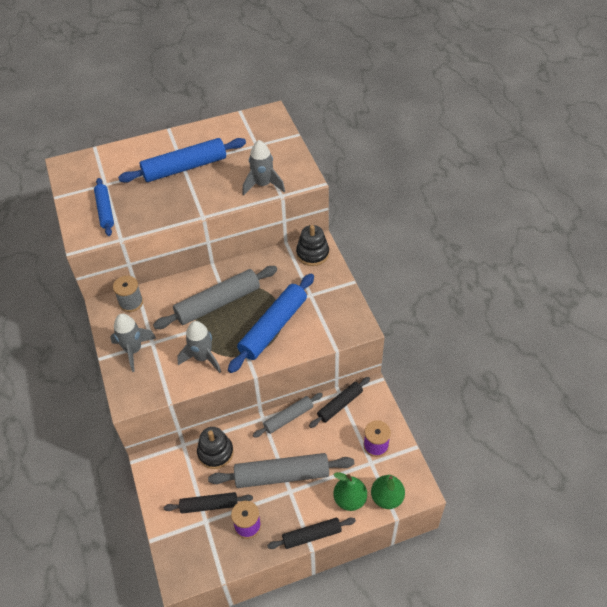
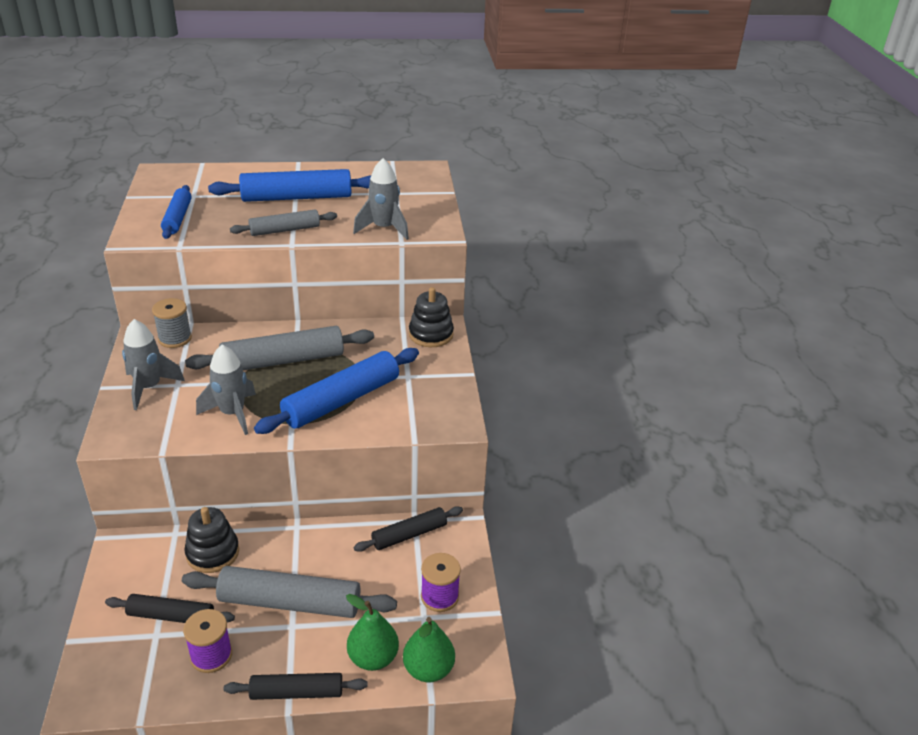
camera: 10 degrees right, 15 degrees down
(288, 417) = (331, 534): grey rolling pin -> grey rolling pin (285, 230)

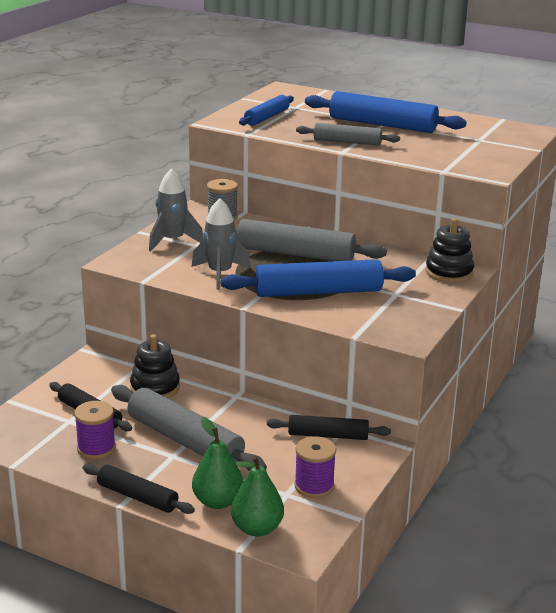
camera: 35 degrees right, 10 degrees down
(384, 229) = (438, 159): grey rocket -> none

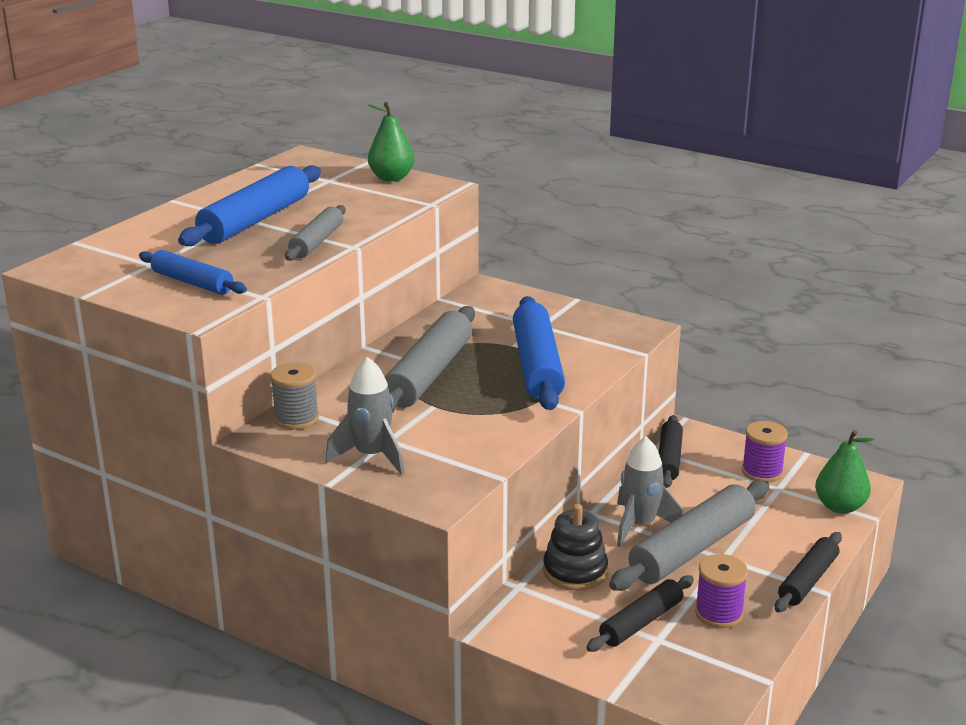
camera: 85 degrees left, 0 degrees up
(217, 501) = (802, 528): green pear -> green pear (391, 178)
(220, 274) = (484, 423): grey rocket -> grey rocket (640, 525)
(449, 272) = (490, 295): black stacking toy -> none

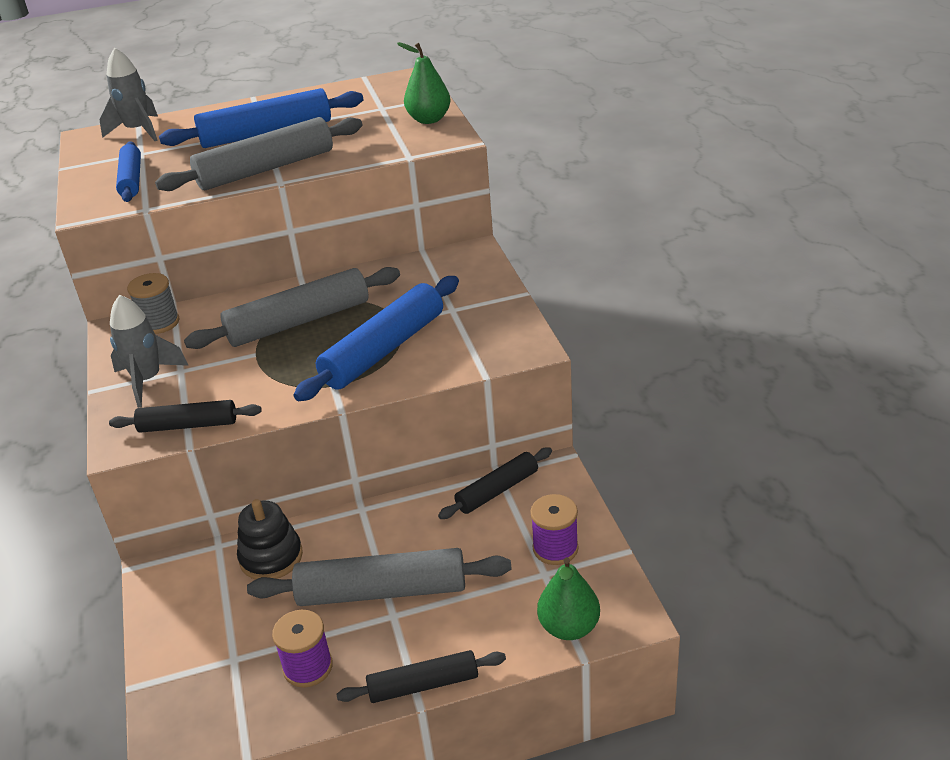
camera: 45 degrees right, 10 degrees up
(316, 242) = (265, 169): grey rolling pin -> grey rolling pin, size x1.67
(640, 525) = (377, 543): grey rocket -> grey rocket (138, 131)
(641, 622) = (244, 635): black rolling pin -> black rolling pin (188, 425)

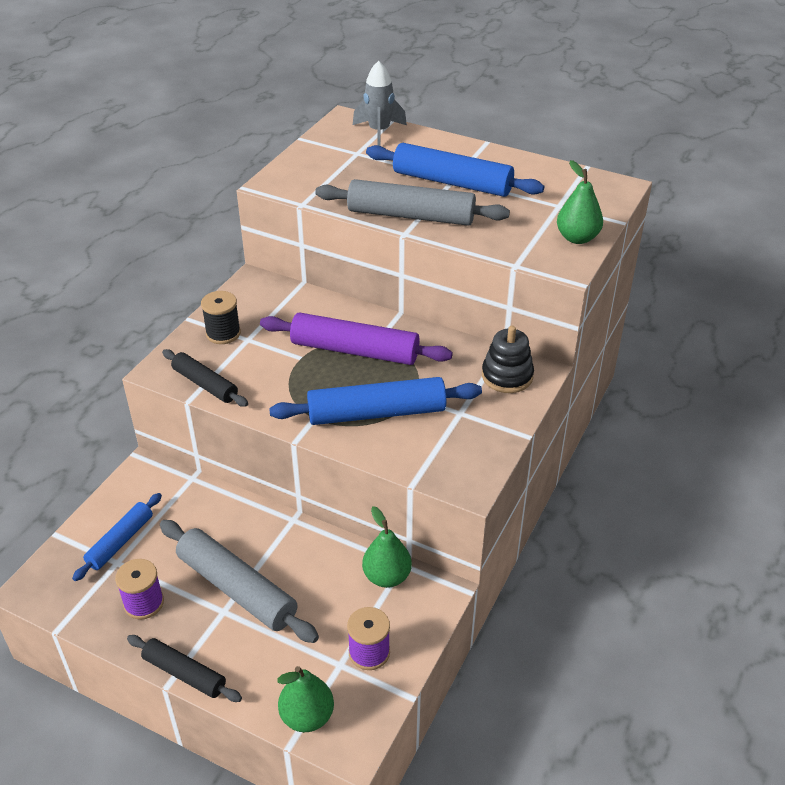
camera: 40 degrees right, 5 degrees up
(131, 179) = (324, 173): blue rolling pin -> blue rolling pin (120, 541)
(147, 380) = (223, 333): grey rocket -> black spool
(159, 323) = (278, 293): grey spool -> none
(271, 557) = (208, 510): black stacking toy -> black stacking toy (507, 376)
(299, 322) = (354, 351): grey rolling pin -> purple rolling pin
(497, 490) = (387, 576): black rolling pin -> green pear

